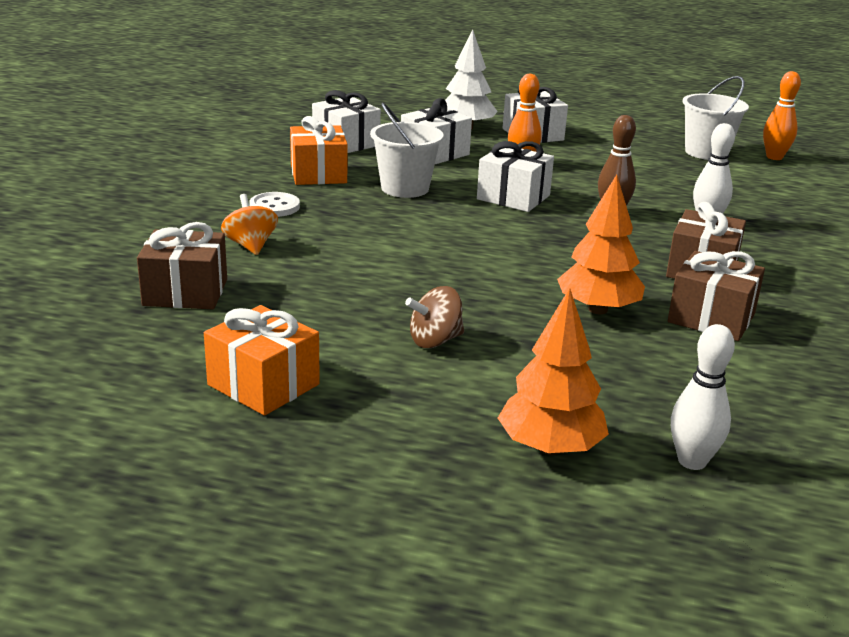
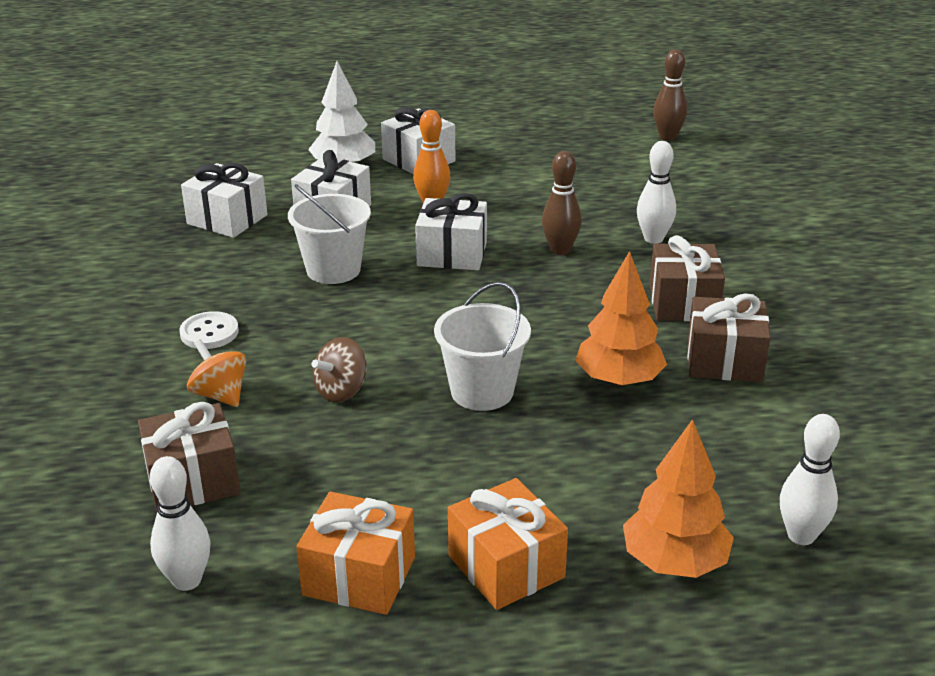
camera: 20 degrees left, 5 degrees up
(128, 352) = (187, 580): none -> white bowling pin
(318, 174) = (226, 273): orange gift -> orange gift (506, 566)
(435, 341) = (491, 466): brown spinning top -> brown spinning top (341, 391)
(706, 152) = (602, 145): white bucket -> white bucket (482, 391)
(774, 157) = (667, 137): orange bowling pin -> brown bowling pin

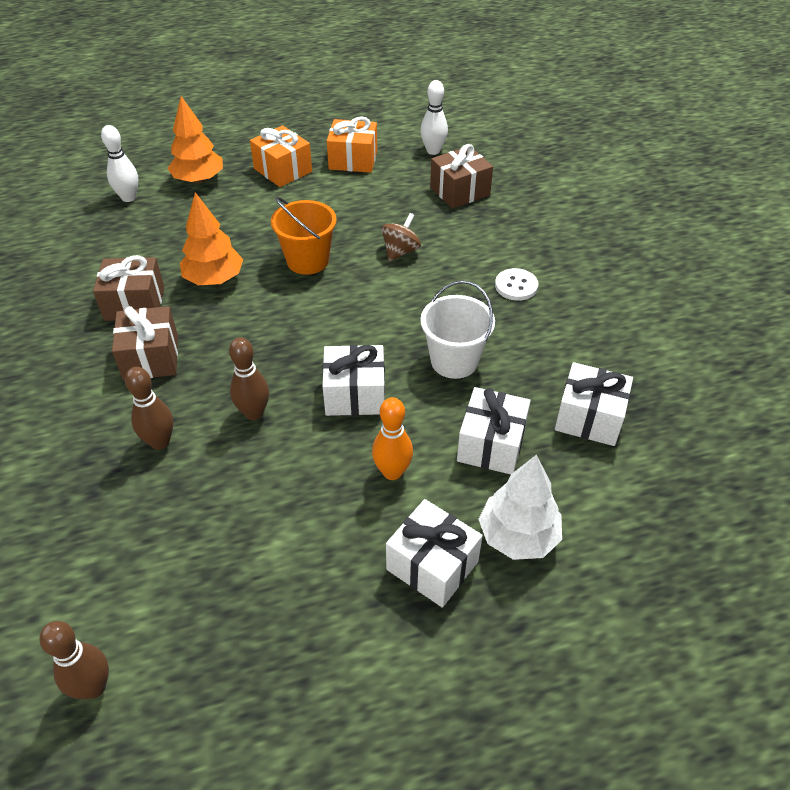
camera: 170 degrees right, 15 degrees up
(220, 395) = (477, 240): orange spinning top -> none
(482, 391) = (307, 261): white bucket -> orange bucket
(653, 239) = (160, 442): white bowling pin -> brown bowling pin

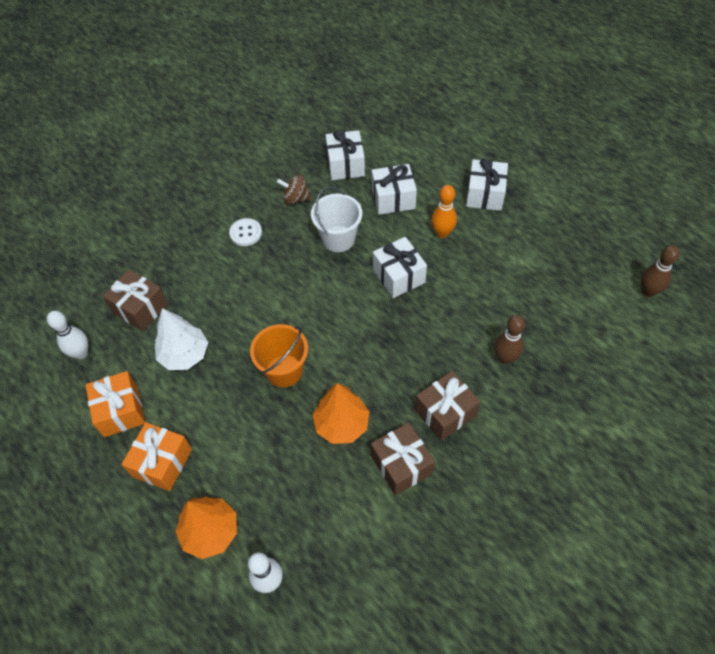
camera: 115 degrees left, 10 degrees up
(254, 413) = (448, 321): brown bowling pin -> none
(400, 251) = (241, 314): brown spinning top -> brown spinning top (295, 198)
(518, 536) = (444, 169): white tree -> white tree (184, 355)

